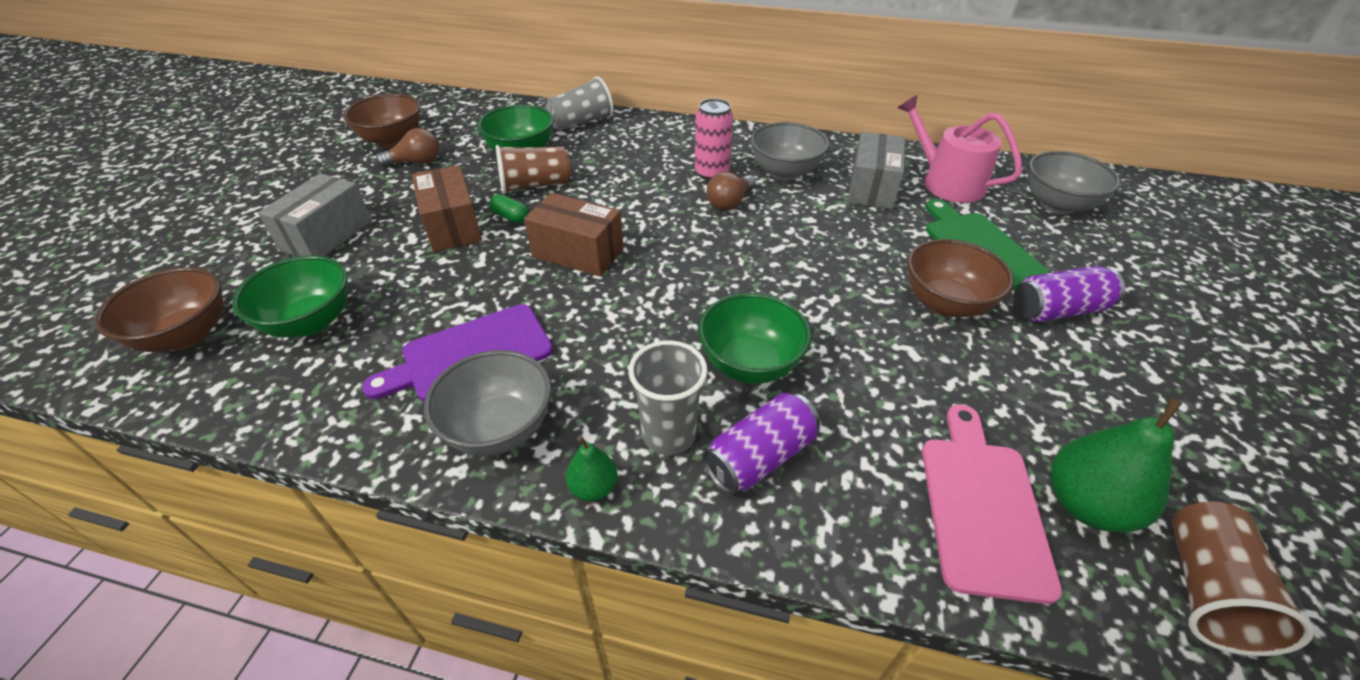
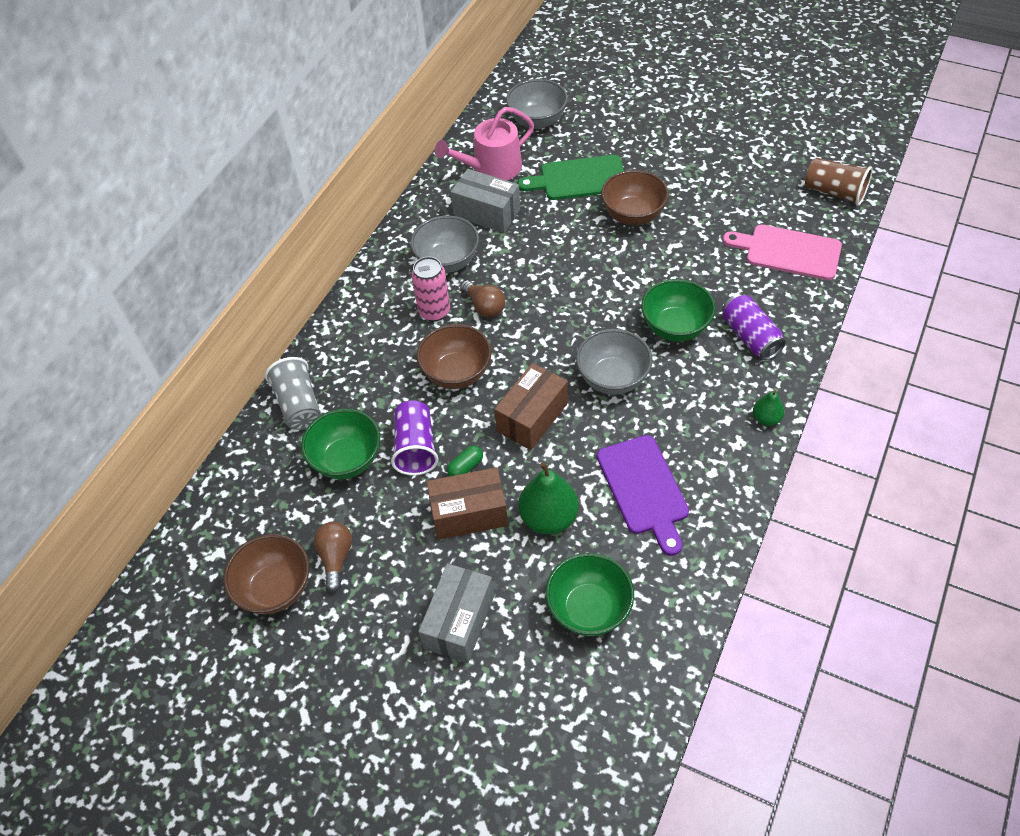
camera: 75 degrees left, 10 degrees up
(187, 335) = (590, 707): brown bowl -> brown bowl (457, 373)
(327, 235) = (459, 622): grey box -> grey box turned 75 degrees clockwise
(499, 428) = (716, 468): grey bowl -> grey bowl (612, 378)
(535, 185) = (416, 447): brown cup -> purple cup
(669, 434) = (730, 377): grey cup -> none
(1057, 310) = (648, 166): purple can -> none
(1086, 504) = (789, 212): green pear -> green pear (548, 517)

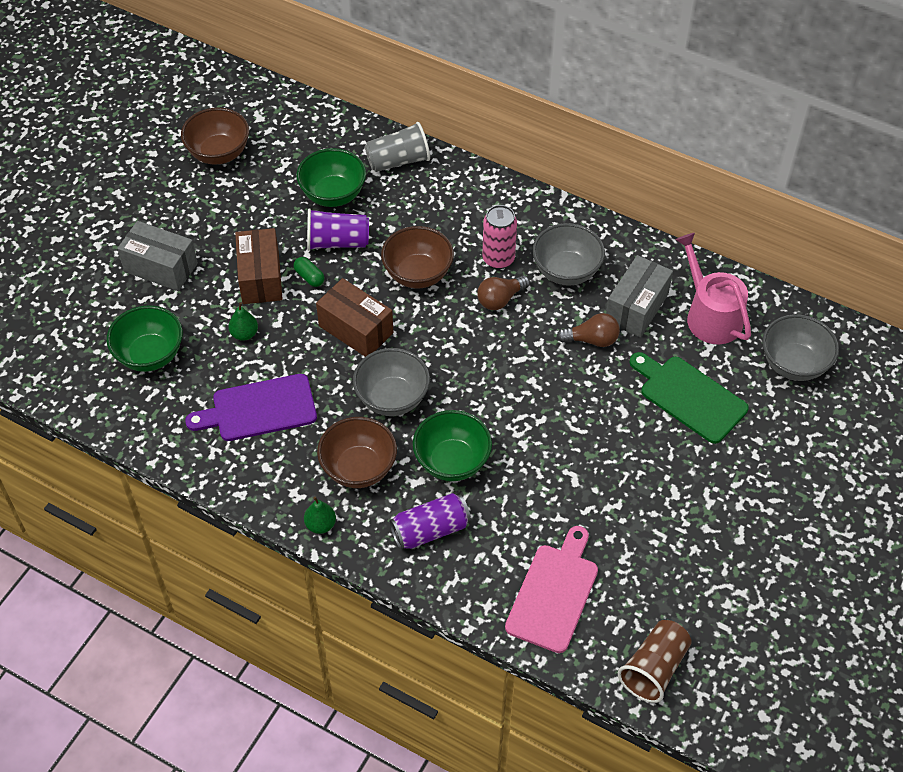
camera: 90 degrees right, 0 degrees up
(336, 558) = (237, 189): brown light bulb -> brown light bulb (592, 340)
(548, 517) = (244, 334): green pear -> green pear, size x0.54
(578, 179) = (689, 396): green cutting board -> green cutting board turned 45 degrees counterclockwise
(633, 215) = (625, 443): brown bowl -> brown bowl (358, 468)

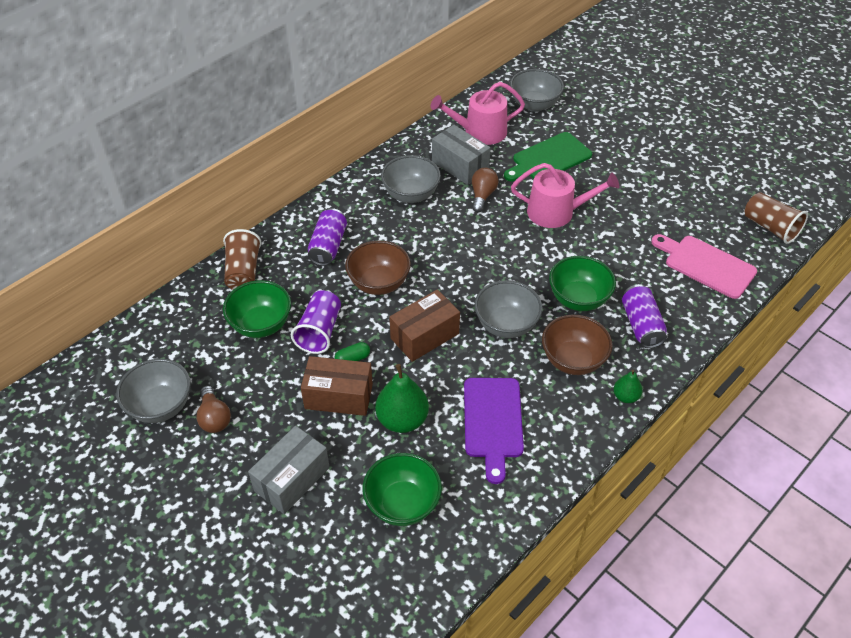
camera: 75 degrees left, 5 degrees down
(219, 153) = (161, 406): brown bowl -> grey bowl
(244, 334) = (402, 420): green pear -> green pear, size x1.84
(398, 161) = (243, 272): grey cup -> brown cup
(458, 218) = (328, 246): none -> purple can
(498, 259) = (382, 230): pink can -> none
(500, 299) = (425, 238): brown light bulb -> brown light bulb (214, 418)
(591, 420) = (557, 212): none -> pink watering can

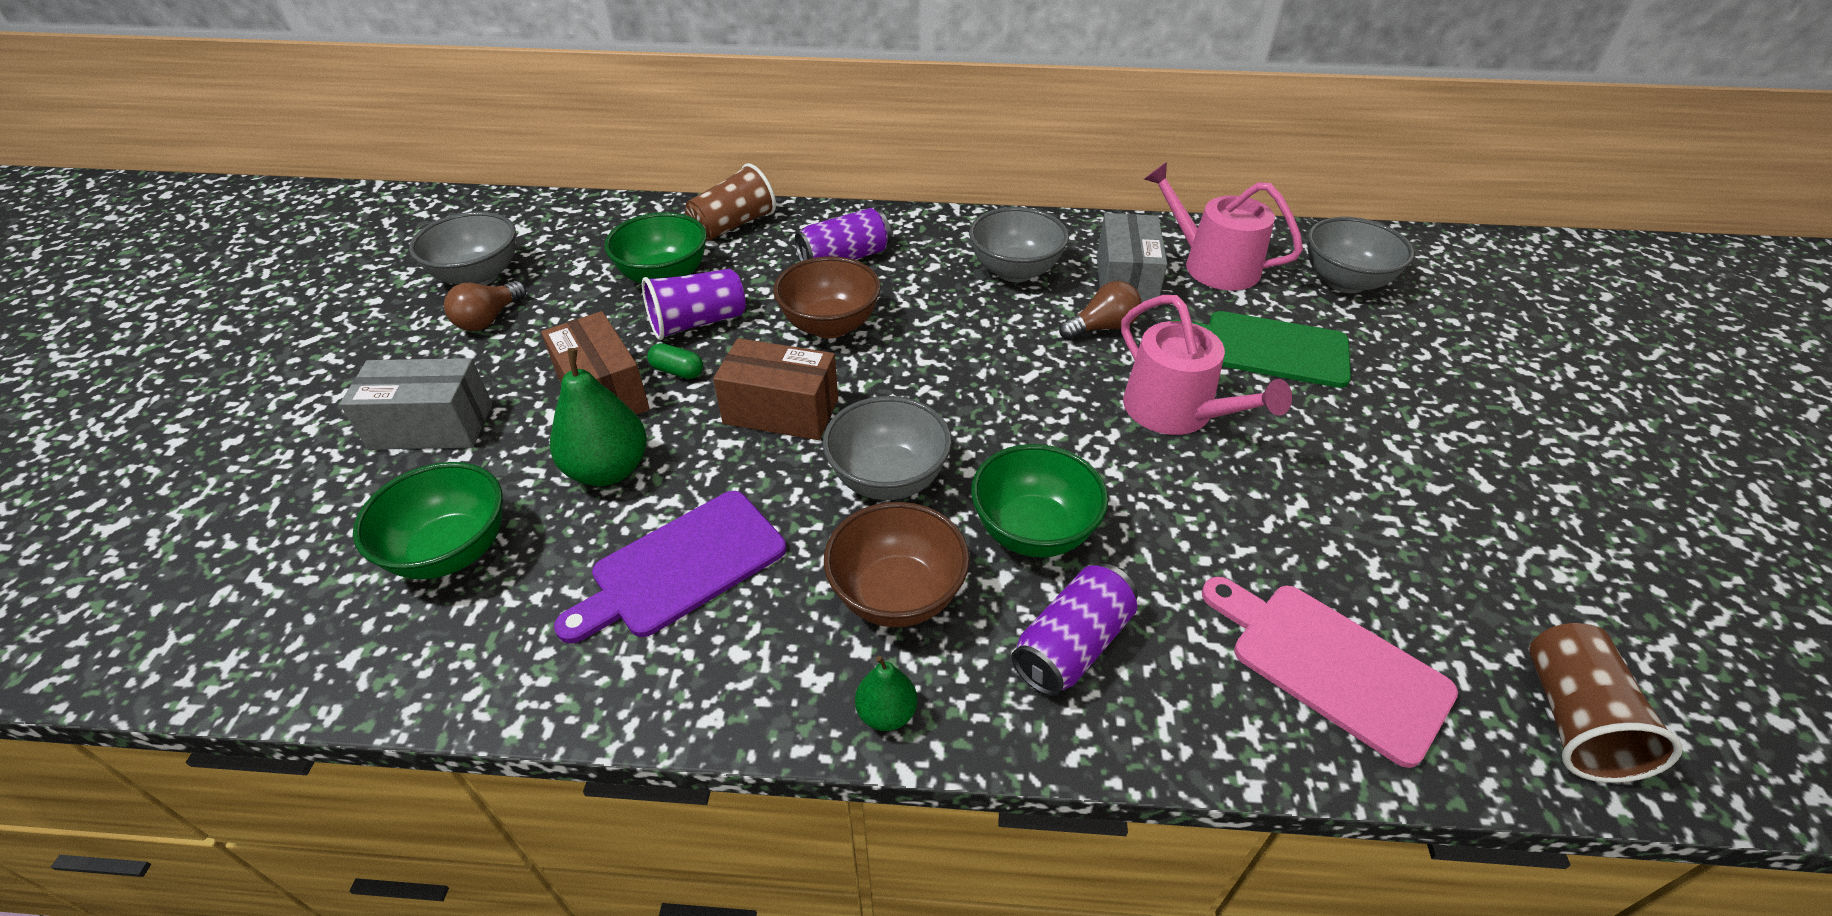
camera: 50 degrees right, 5 degrees down
(706, 265) = (1330, 664): pink cutting board -> pink cutting board turned 45 degrees counterclockwise

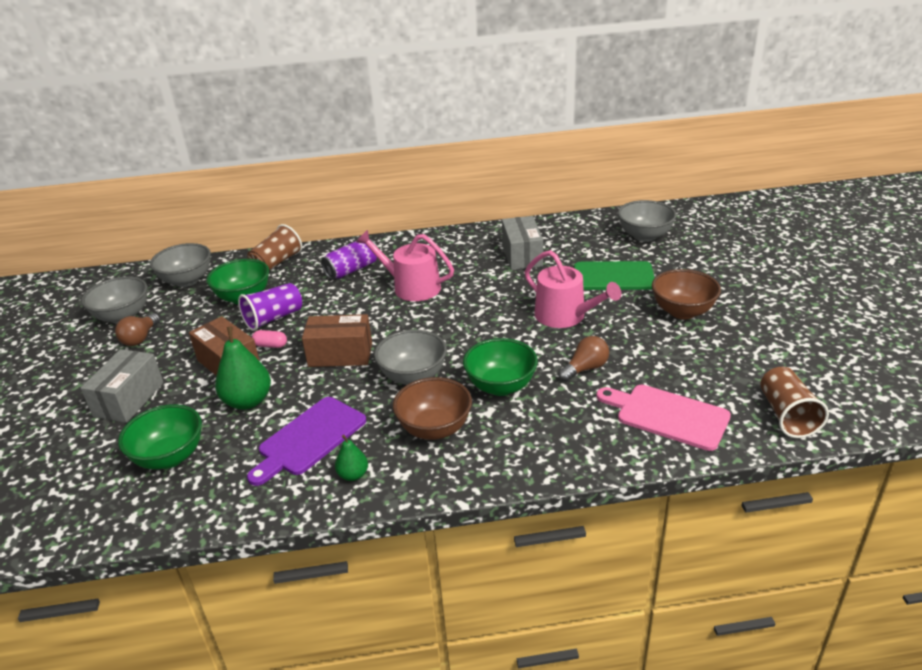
camera: 10 degrees left, 10 degrees down
(431, 426) = (129, 399): grey box -> grey box turned 60 degrees counterclockwise
(677, 371) = (270, 345): green capsule -> pink capsule
(830, 325) = (355, 306): brown bowl -> brown bowl (682, 311)
(886, 713) = (444, 481): green pear -> green pear (353, 475)
(1015, 271) = (456, 260): grey bowl -> grey bowl (187, 280)
(1072, 645) = (534, 433): purple can -> none
(1102, 327) = (514, 281): brown light bulb -> brown light bulb (585, 368)
(1212, 265) = (569, 239): pink watering can -> pink watering can (411, 287)

